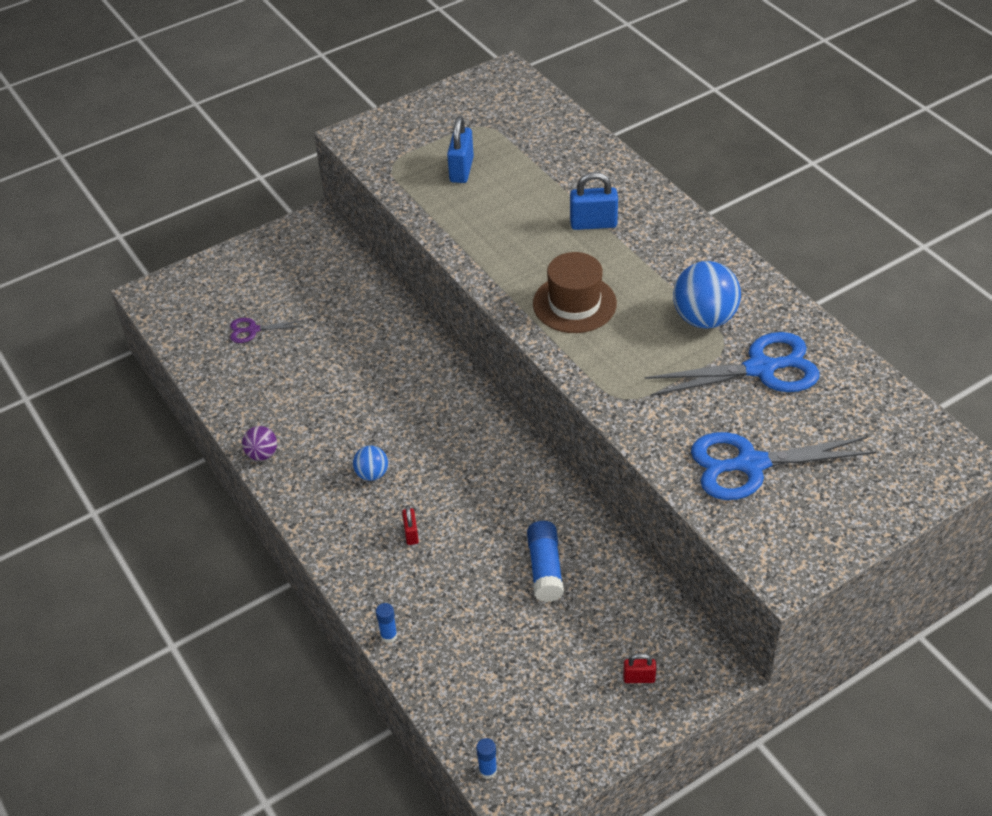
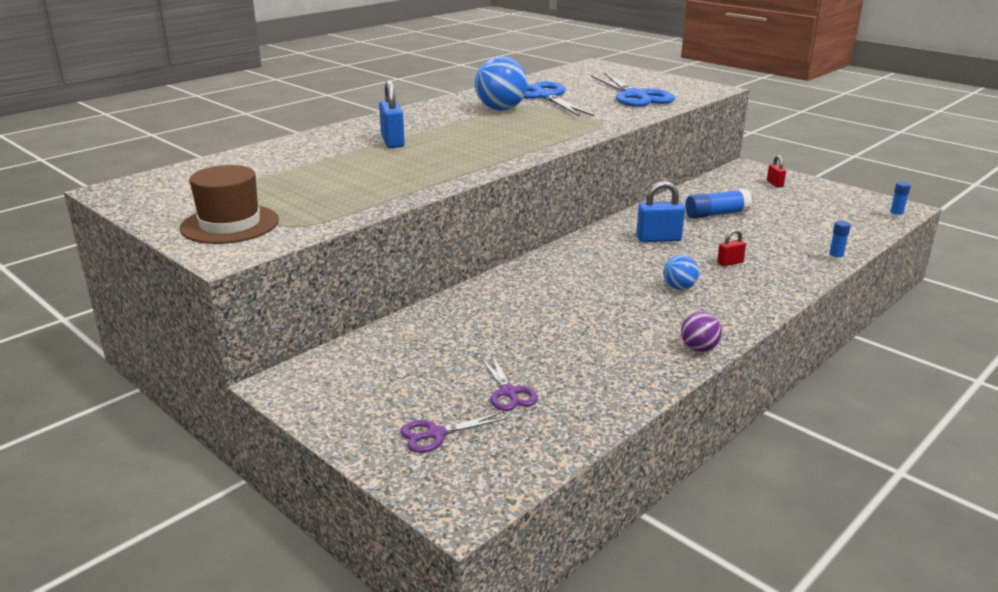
camera: 105 degrees left, 20 degrees down
(222, 289) = (436, 434): none -> purple scissors
(461, 170) = (307, 193): blue padlock -> blue padlock (658, 239)
(574, 304) = (502, 141): brown hat -> brown hat (230, 224)

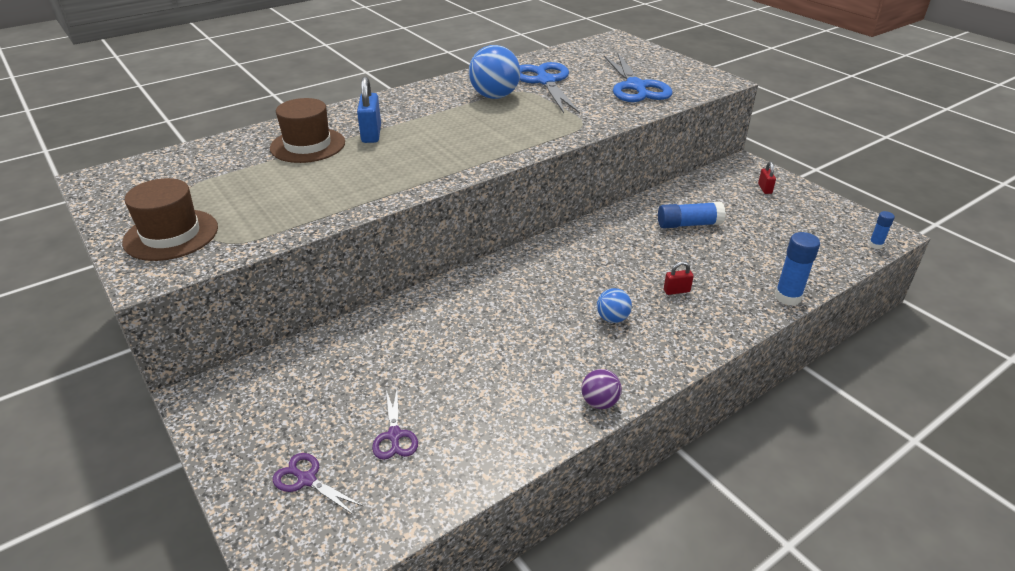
camera: 10 degrees right, 10 degrees up
(331, 153) = (308, 145): none -> brown hat
(436, 434) = (307, 480): purple scissors -> purple scissors turned 45 degrees clockwise
(658, 239) = (617, 251): blue padlock -> none
(835, 259) = (787, 297): blue glue stick -> blue glue stick, size x1.77

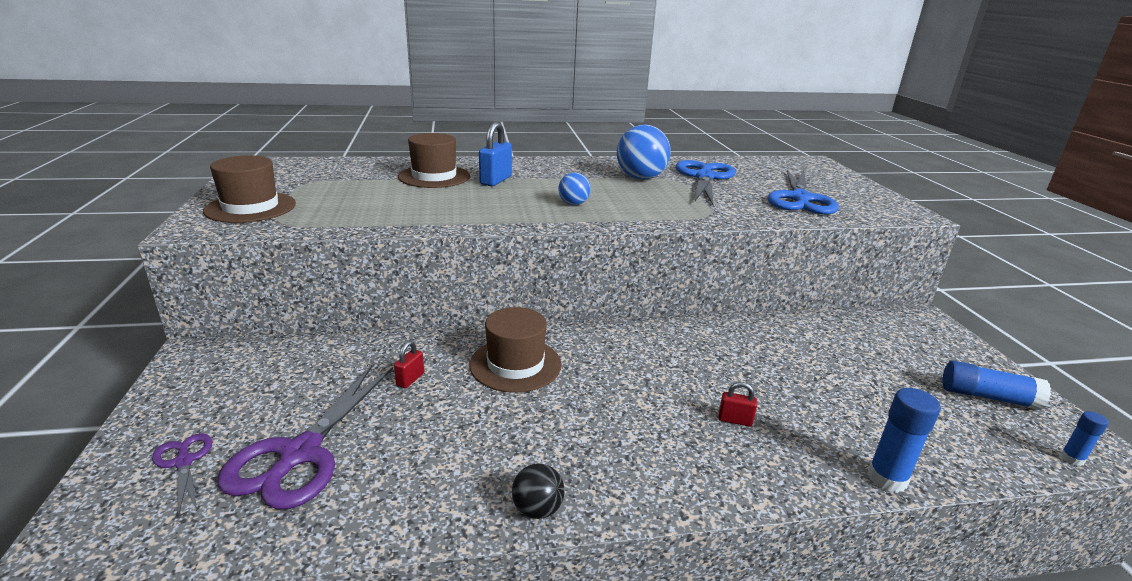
camera: 25 degrees right, 10 degrees down
(394, 435) = (300, 454): purple scissors -> purple scissors, size x2.03
(491, 303) = (515, 364): none -> brown hat
(599, 402) = (537, 509): purple ball -> black ball
(612, 318) = (632, 423): blue ball -> blue ball (573, 204)
(688, 224) = (803, 357): blue glue stick -> blue glue stick (987, 397)
(764, 189) = (934, 348): red padlock -> red padlock (410, 379)

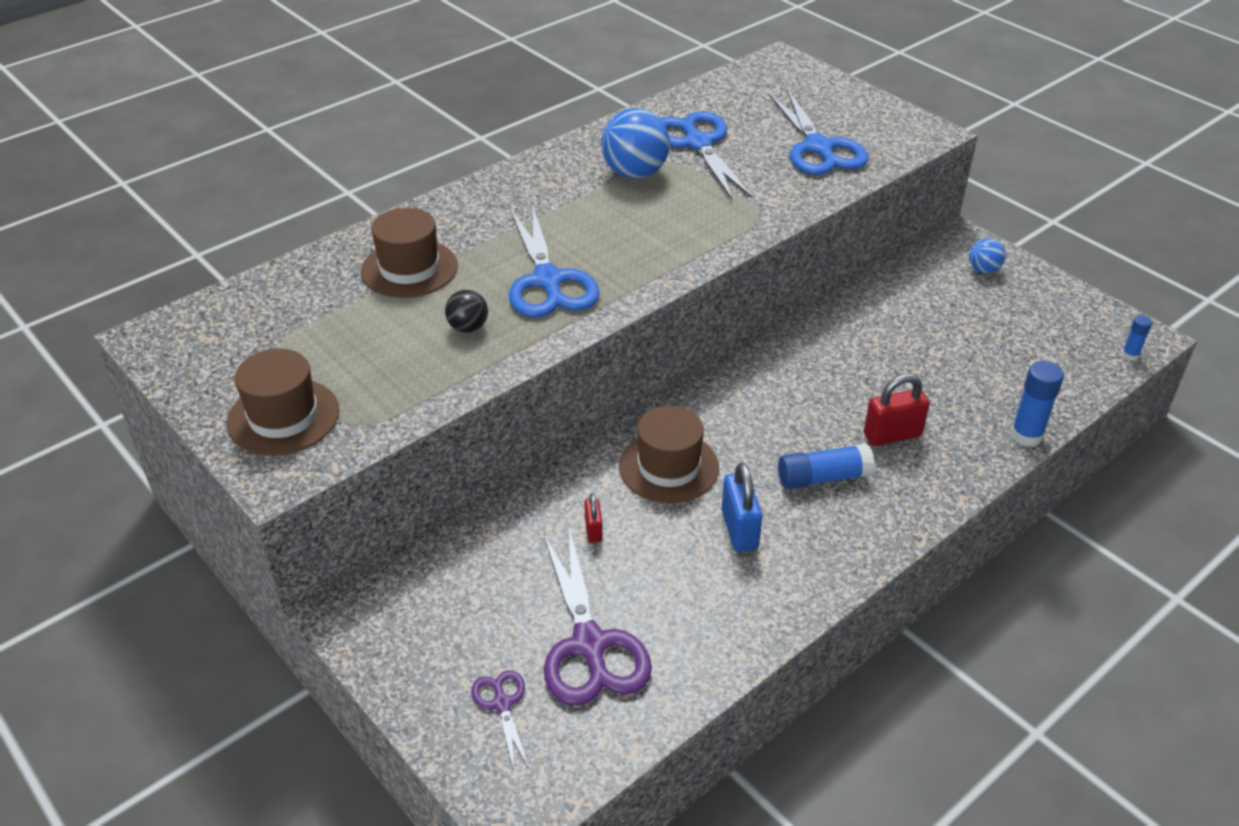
camera: 30 degrees left, 15 degrees up
(184, 462) = (502, 704): purple scissors -> purple scissors turned 45 degrees clockwise
(495, 180) = (487, 246): blue padlock -> blue padlock (739, 530)
(508, 202) = (548, 281): none -> blue scissors
(537, 509) = (818, 588): black ball -> black ball (468, 327)
(573, 204) = (616, 254): blue ball -> blue ball (983, 270)
(735, 420) = (892, 435): red padlock -> red padlock, size x1.78
(987, 397) = (1053, 318): blue glue stick -> blue glue stick (823, 477)

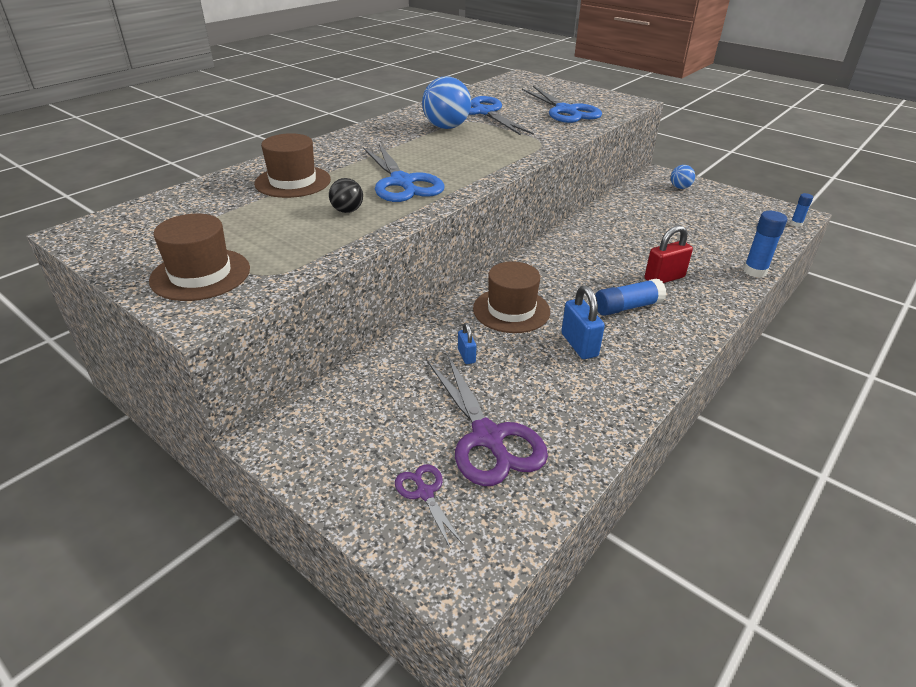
camera: 10 degrees left, 5 degrees down
(593, 530) = (466, 356): red padlock -> blue padlock

